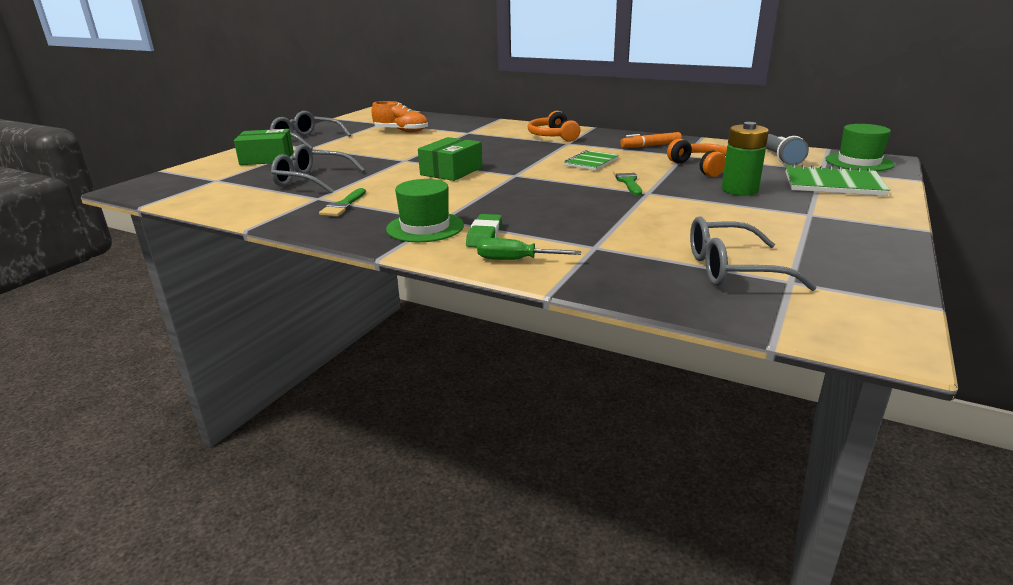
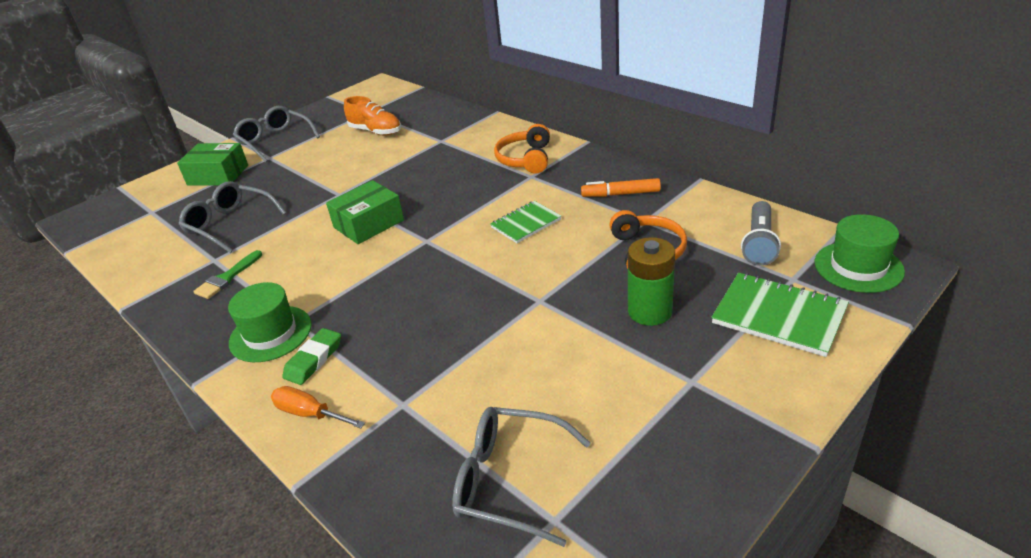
camera: 20 degrees right, 10 degrees up
(515, 260) = (309, 414): green screwdriver -> orange screwdriver
(628, 182) = (535, 273): green brush -> none

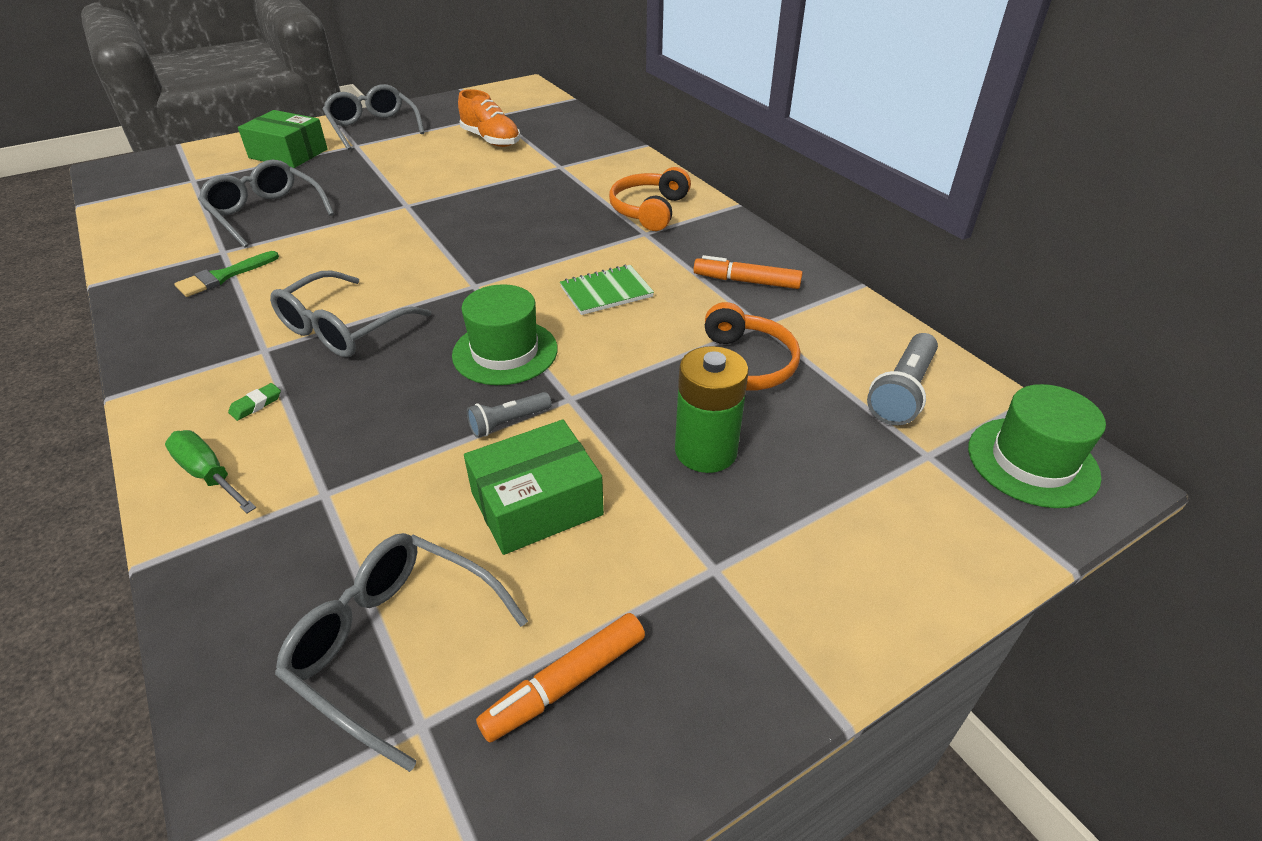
camera: 10 degrees right, 5 degrees up
(270, 333) = (228, 358): green hat -> green hat (505, 352)
(309, 414) = (209, 475): orange screwdriver -> green screwdriver
(314, 360) = (256, 404): green eraser -> green eraser, size x0.56
(346, 292) = (344, 328): none -> grey glasses
(368, 224) = (419, 248): green box -> green box (536, 503)
(505, 326) = (508, 422): none -> grey flashlight
(633, 471) = (565, 683): none -> orange marker
(779, 316) = (883, 505): green notebook -> none

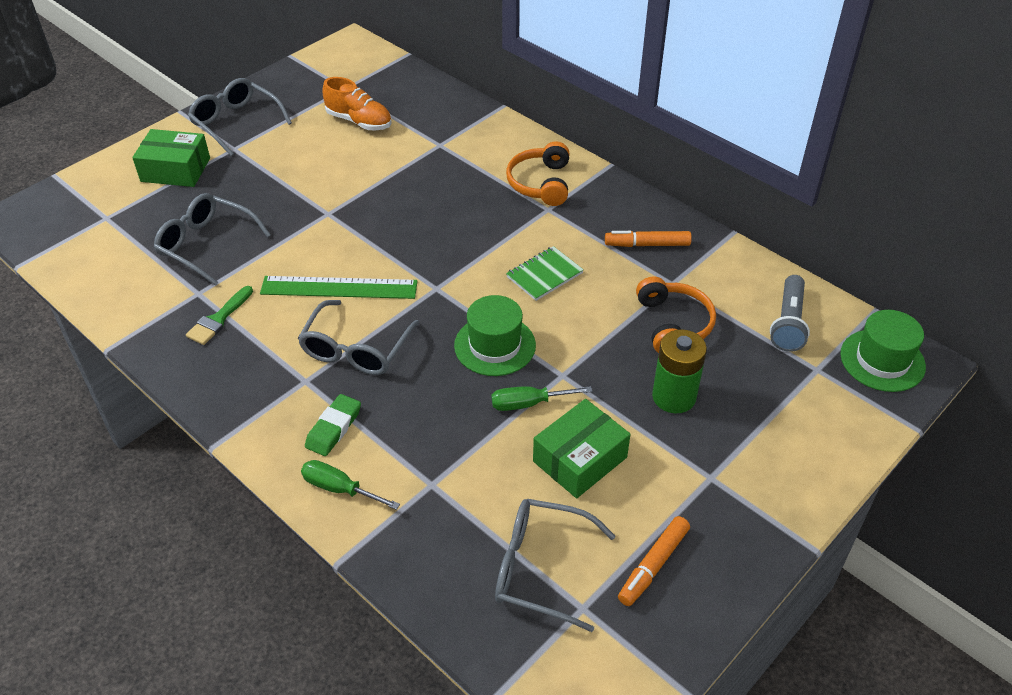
camera: 15 degrees left, 5 degrees up
(256, 404) = (334, 428): green eraser -> green eraser, size x1.77
(369, 268) = (339, 287): none -> green ruler
(508, 422) = (528, 403): grey flashlight -> green screwdriver

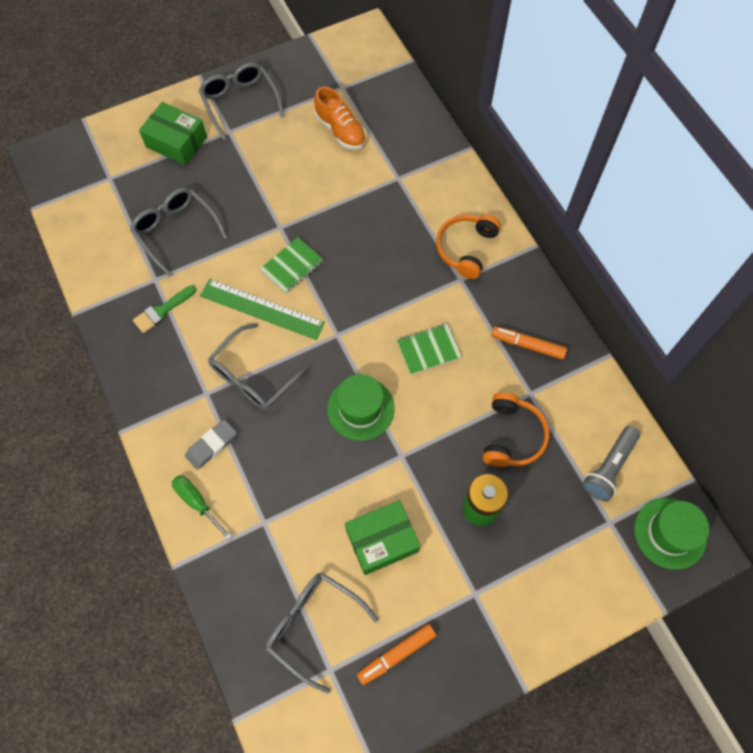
camera: 20 degrees right, 20 degrees up
(334, 428) = (211, 445): green eraser -> grey eraser
(357, 242) = (292, 266): none -> green notebook
(528, 403) = (364, 474): green screwdriver -> none

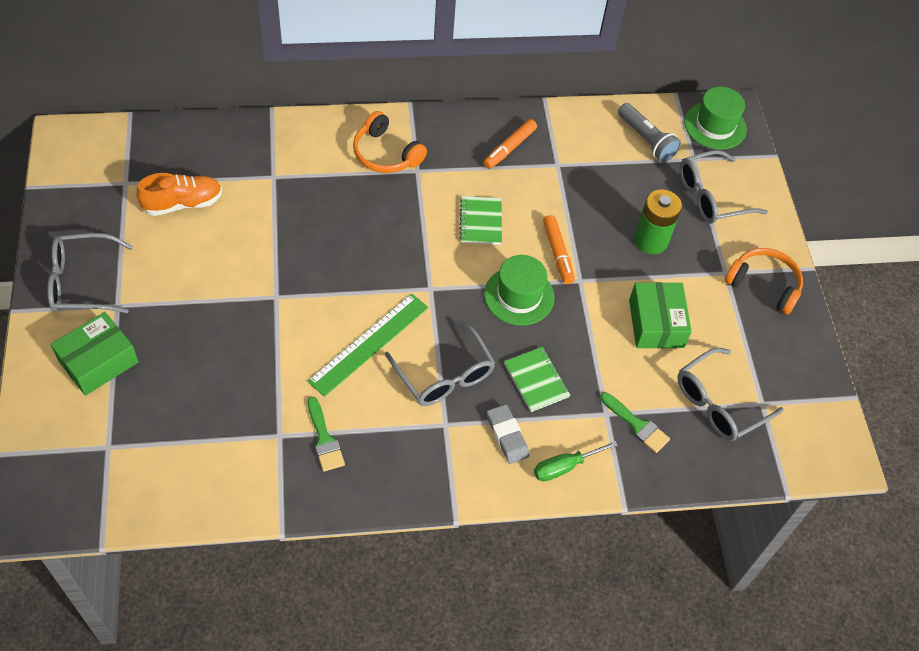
camera: 75 degrees left, 10 degrees down
(176, 231) = (226, 396): grey glasses -> grey glasses (712, 196)
(262, 553) = (636, 425): none -> green brush
(292, 266) = (330, 301): green notebook -> green notebook (536, 380)
(396, 654) = (762, 348): orange marker -> orange marker (557, 253)
(512, 436) = (593, 193): orange headphones -> orange headphones (764, 284)

